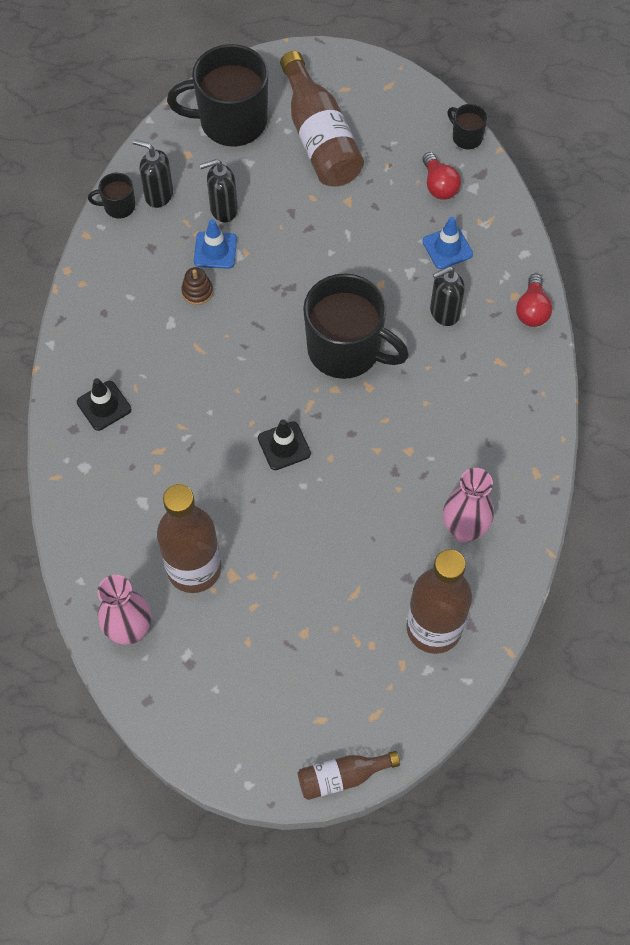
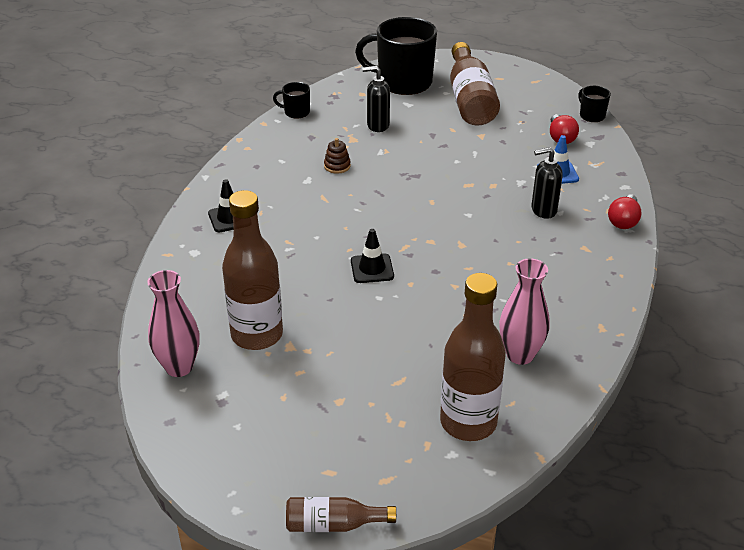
camera: 15 degrees right, 25 degrees down
(158, 195) = (330, 111): black soap dispenser -> none
(215, 250) = (361, 146): blue traffic cone -> none
(346, 350) = (449, 219): black mug -> none

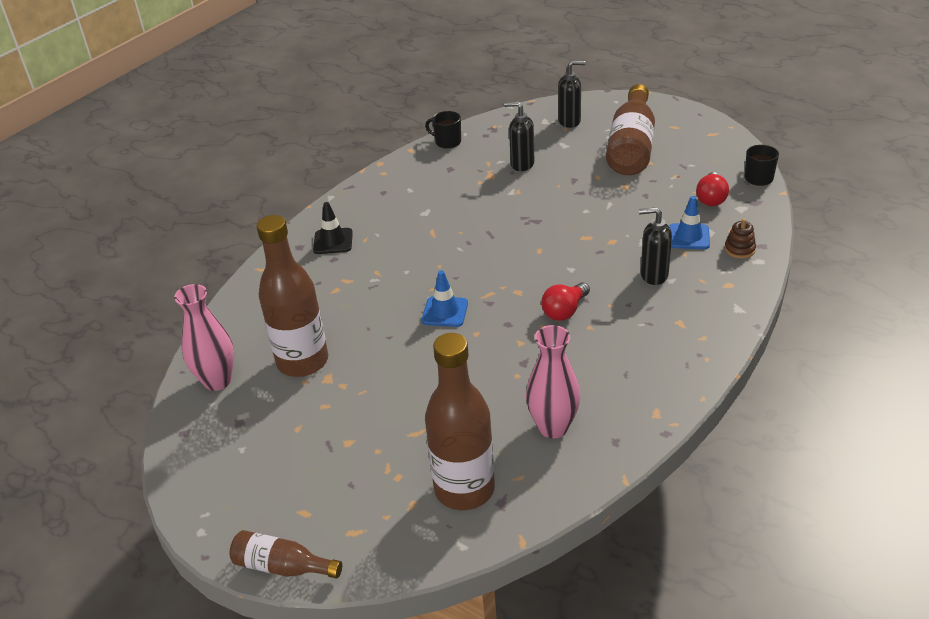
camera: 20 degrees right, 0 degrees up
(337, 166) = (461, 201): brown stacking toy -> brown stacking toy (739, 249)
(372, 269) = (445, 312): black traffic cone -> blue traffic cone
(403, 82) = (569, 121): black mug -> black soap dispenser
(623, 221) = (738, 299): red light bulb -> red light bulb (565, 311)

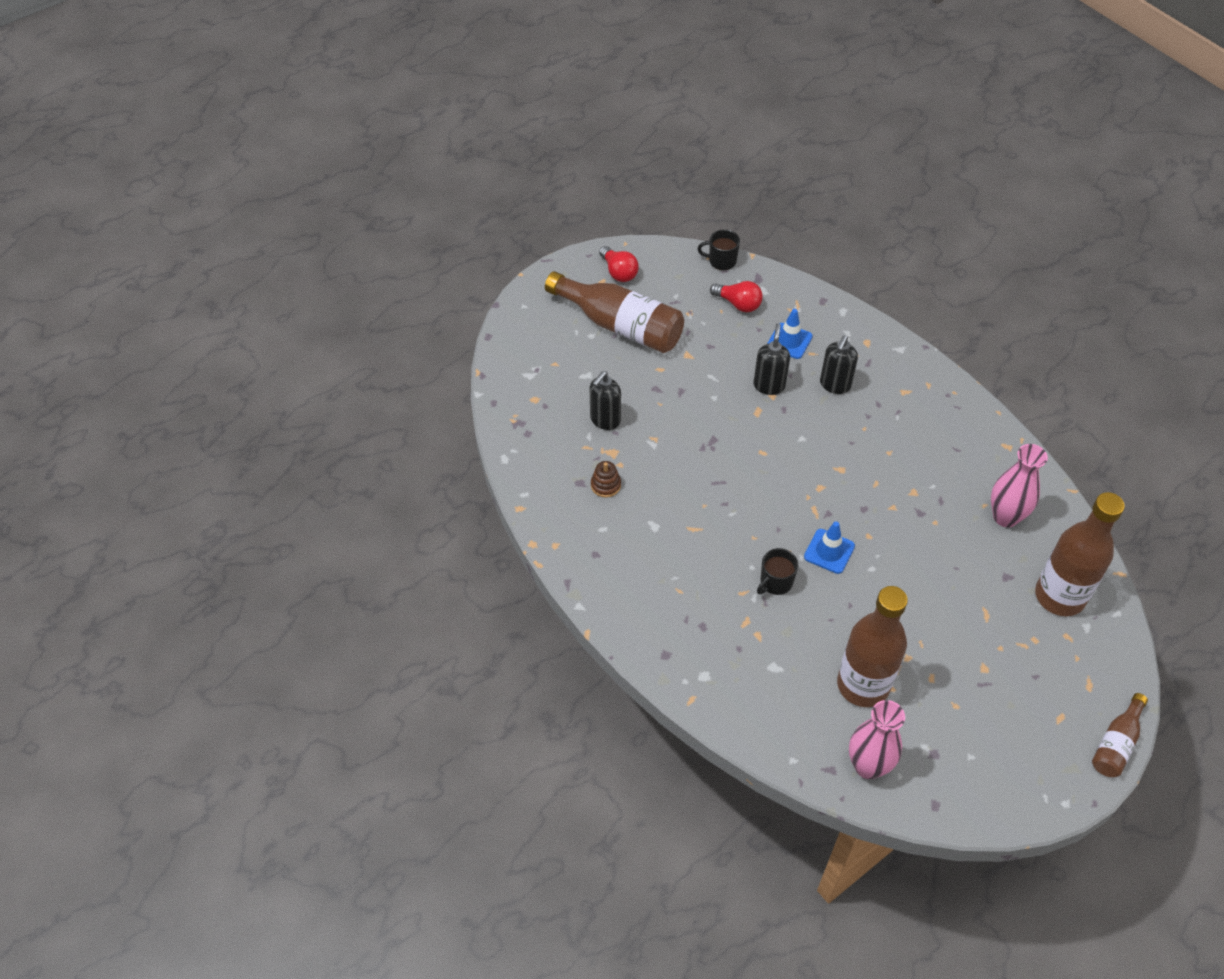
camera: 75 degrees left, 15 degrees up
(333, 241) = (670, 620): black traffic cone -> none
(447, 142) = (522, 471): black mug -> black mug (775, 582)
(565, 311) = (861, 462): red light bulb -> red light bulb (618, 272)
(569, 121) = (542, 355): black soap dispenser -> black soap dispenser (769, 385)
(739, 249) = (822, 316): brown stacking toy -> brown stacking toy (605, 485)

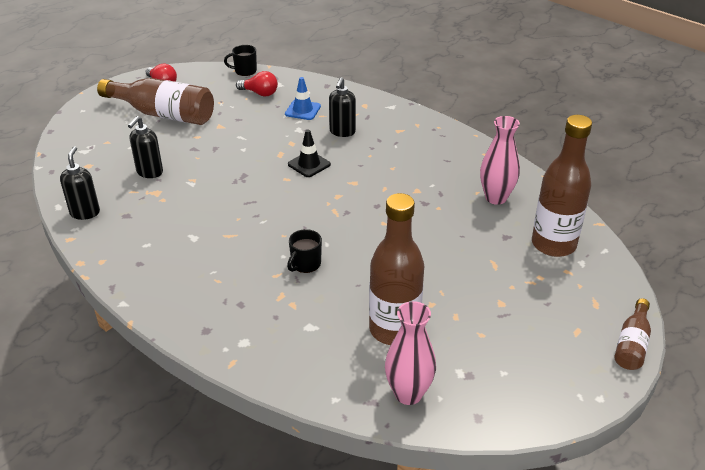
camera: 10 degrees left, 15 degrees down
(605, 485) = (149, 214): brown stacking toy -> none
(769, 385) = (288, 137): black soap dispenser -> black soap dispenser (85, 212)
(790, 433) = (309, 164): none -> black traffic cone
(829, 551) = (350, 237): blue traffic cone -> none

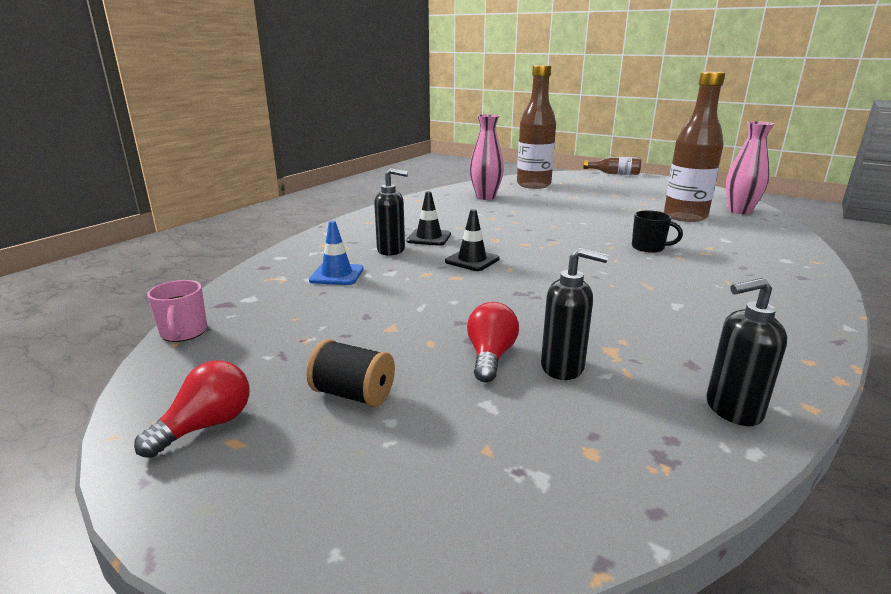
camera: 100 degrees left, 15 degrees down
(163, 114) = (353, 394): brown bottle -> black spool
(245, 71) = (184, 333): black mug -> pink mug
(260, 93) = (278, 309): red light bulb -> red light bulb (490, 356)
(366, 150) = (429, 238): none -> black traffic cone

